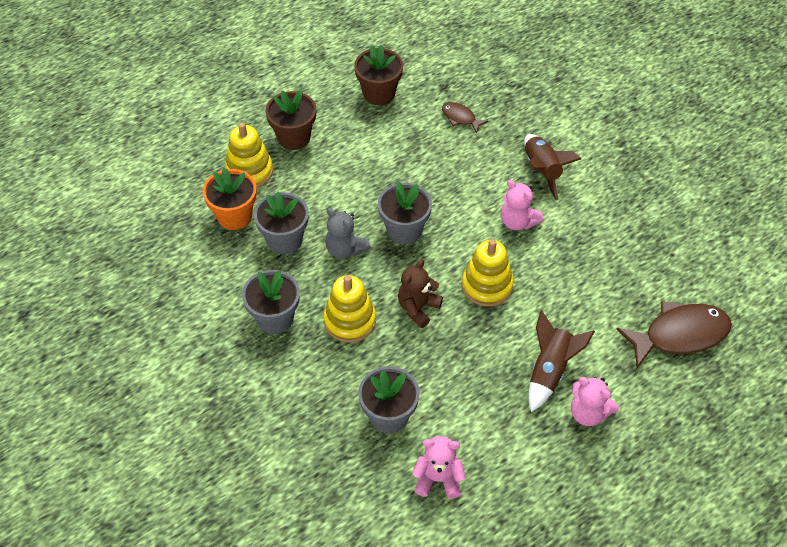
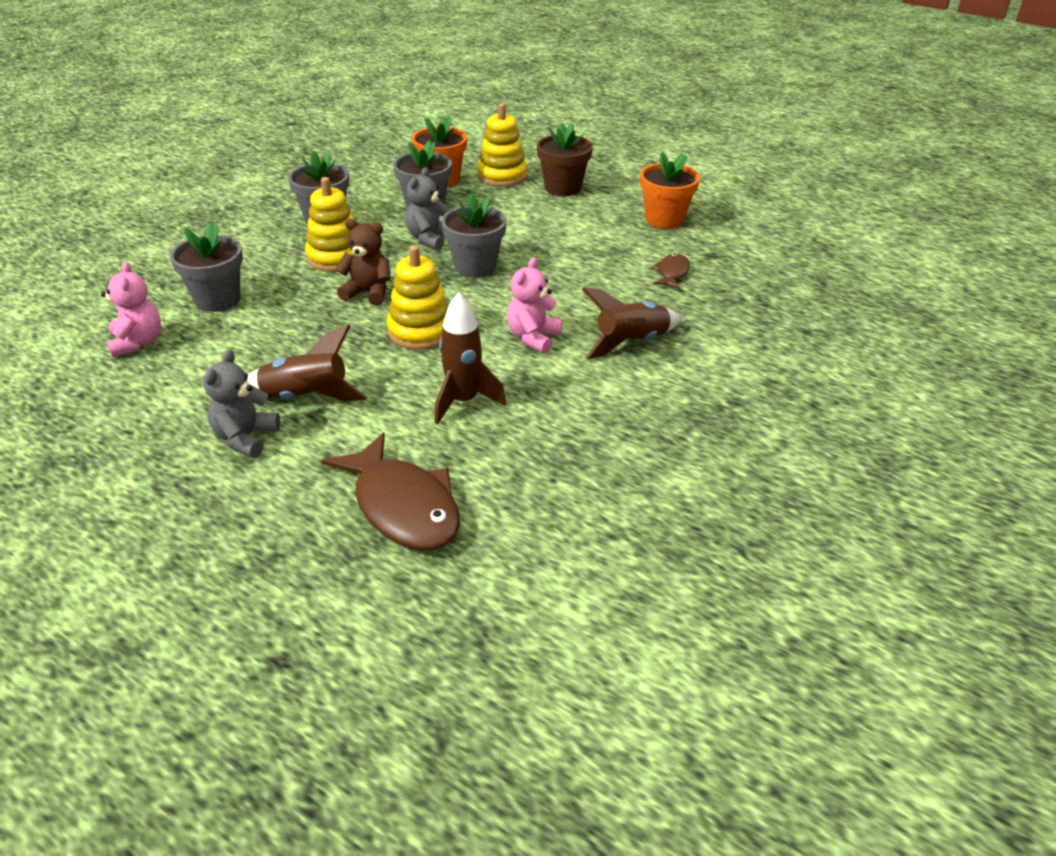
camera: 70 degrees right, 15 degrees down
(379, 93) = (664, 219): brown flower pot -> orange flower pot
(581, 280) = (463, 401): none -> brown rocket
(588, 413) = (245, 438): pink teddy bear -> grey teddy bear

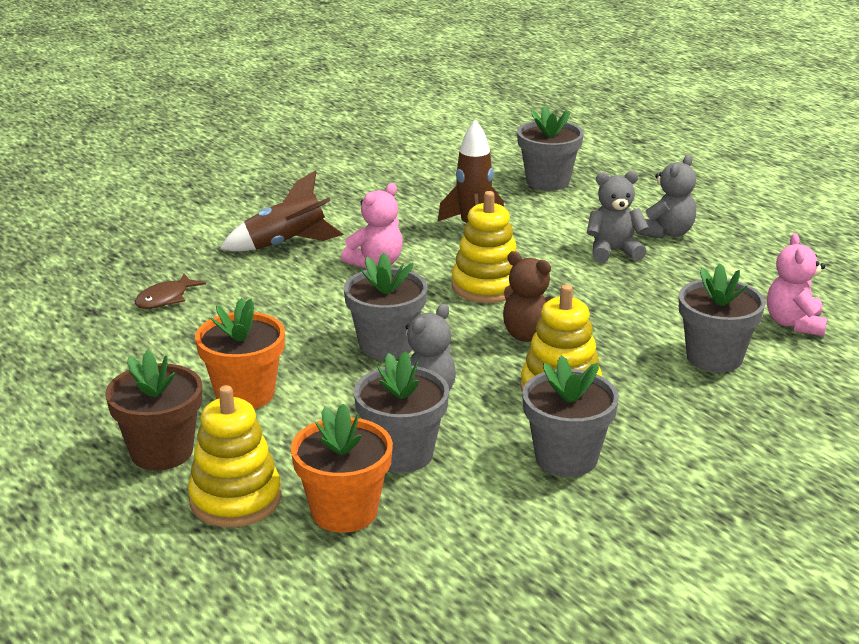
camera: 160 degrees left, 10 degrees down
(305, 397) = (613, 251): brown rocket -> grey teddy bear
(403, 506) = (547, 181): brown fish -> grey flower pot
(664, 219) = (83, 367): orange flower pot -> orange flower pot (245, 394)

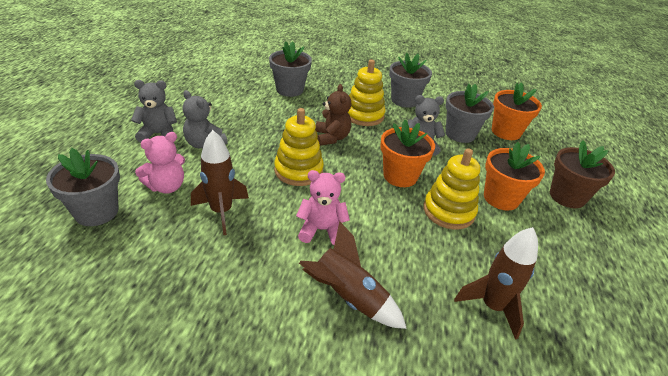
camera: 135 degrees left, 10 degrees up
(165, 299) = (492, 306): brown fish -> brown rocket
(235, 499) = (546, 159): yellow stacking toy -> yellow stacking toy (448, 211)
(386, 345) = (400, 176): grey flower pot -> orange flower pot
(794, 324) = (236, 79): pink teddy bear -> pink teddy bear (166, 186)

